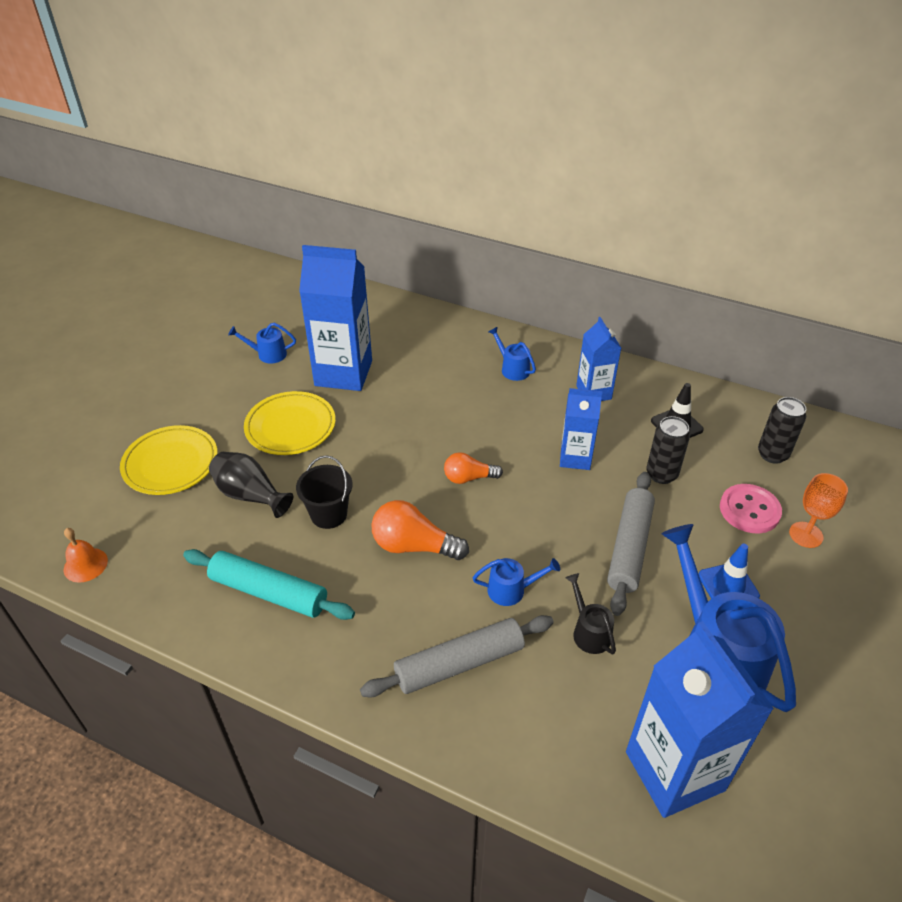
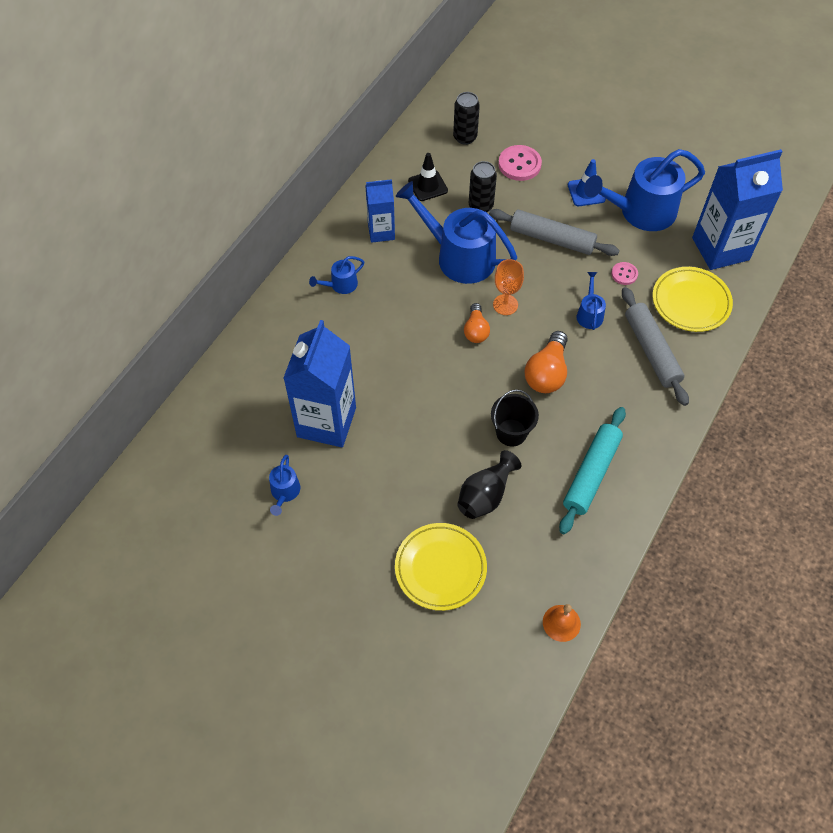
camera: 85 degrees left, 15 degrees up
(290, 427) = (399, 466): yellow plate -> yellow plate (691, 302)
(575, 458) = (458, 256): blue carton -> blue watering can
(589, 632) = (624, 274): black watering can -> pink button
(806, 535) = (543, 141): orange goblet -> orange goblet (505, 304)

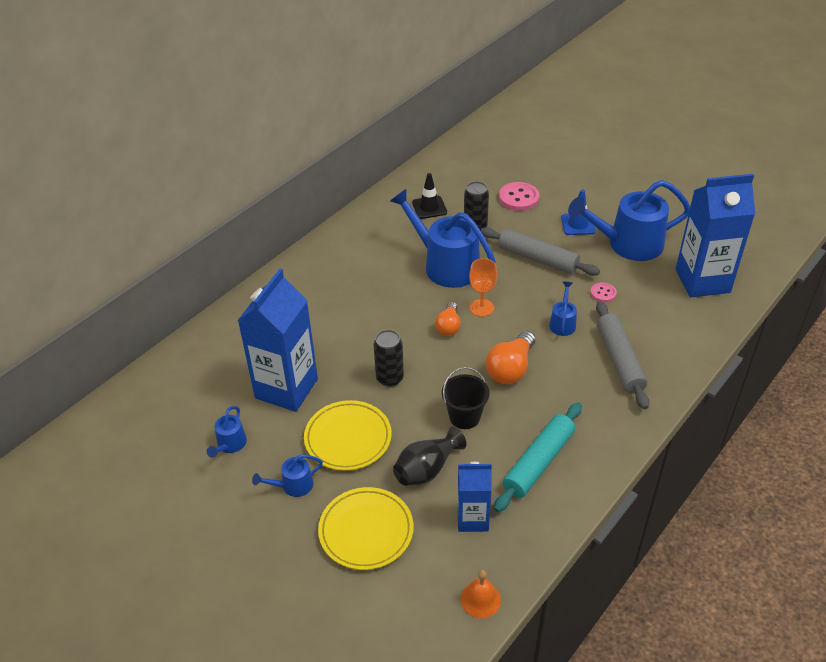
camera: 10 degrees right, 15 degrees down
(340, 285) = (329, 278): blue watering can -> blue watering can (293, 486)
(381, 232) = (377, 239): blue carton -> blue carton (472, 518)
(465, 137) = (472, 173): black can -> black can (390, 378)
(691, 302) = (666, 322): yellow plate -> yellow plate (348, 438)

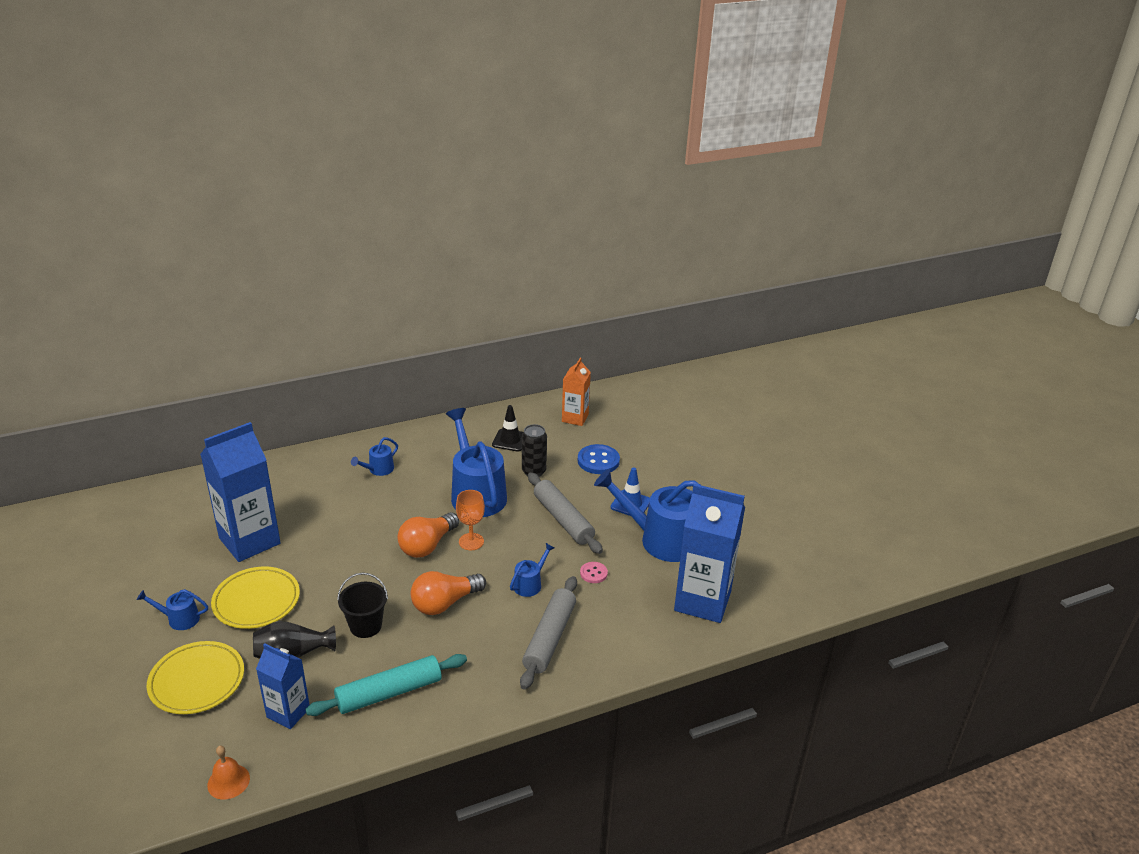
camera: 25 degrees right, 10 degrees down
(230, 445) = (166, 566): blue watering can -> blue watering can (378, 470)
(390, 378) = (337, 567): black can -> none
(448, 326) = (427, 545): orange light bulb -> orange light bulb, size x1.55
(465, 168) = (575, 418): none -> orange carton
(518, 198) = (598, 461): pink button -> blue button

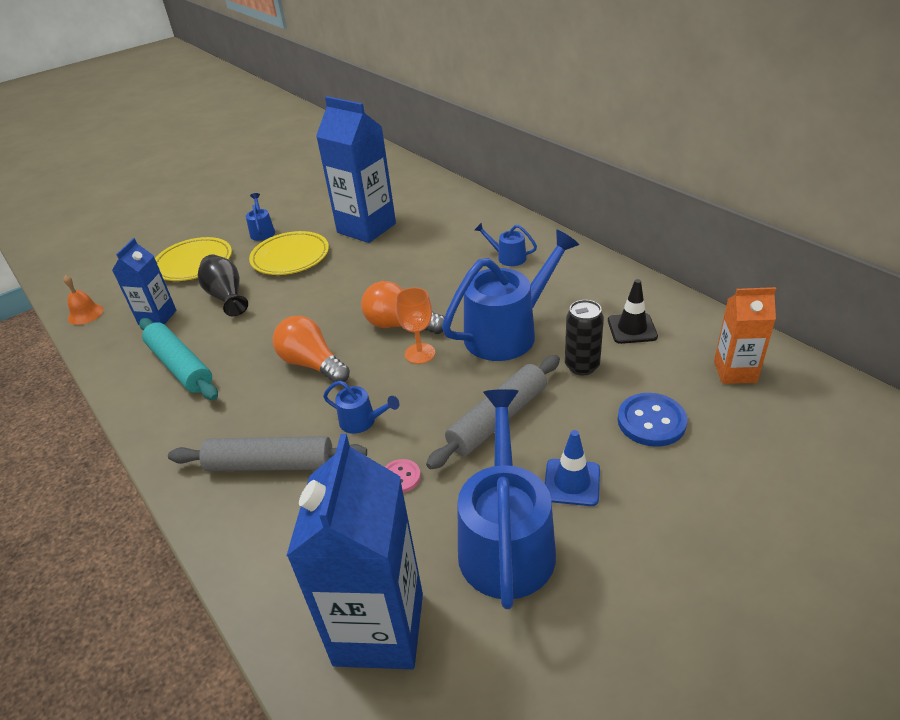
camera: 80 degrees right, 5 degrees up
(365, 626) = (269, 324): black bucket -> none

